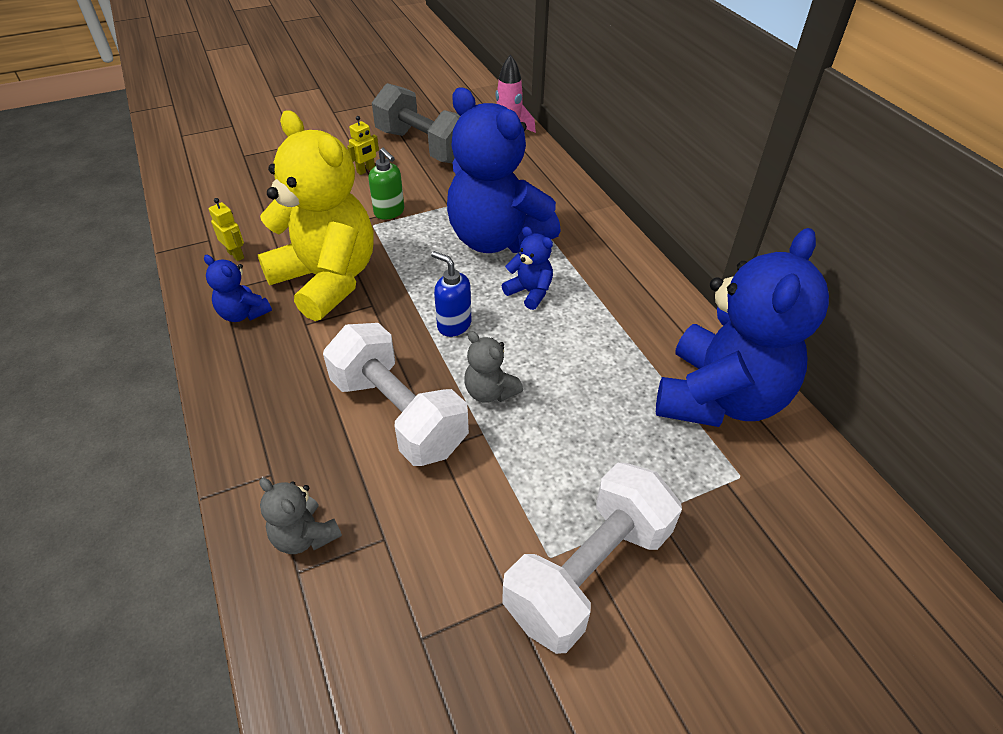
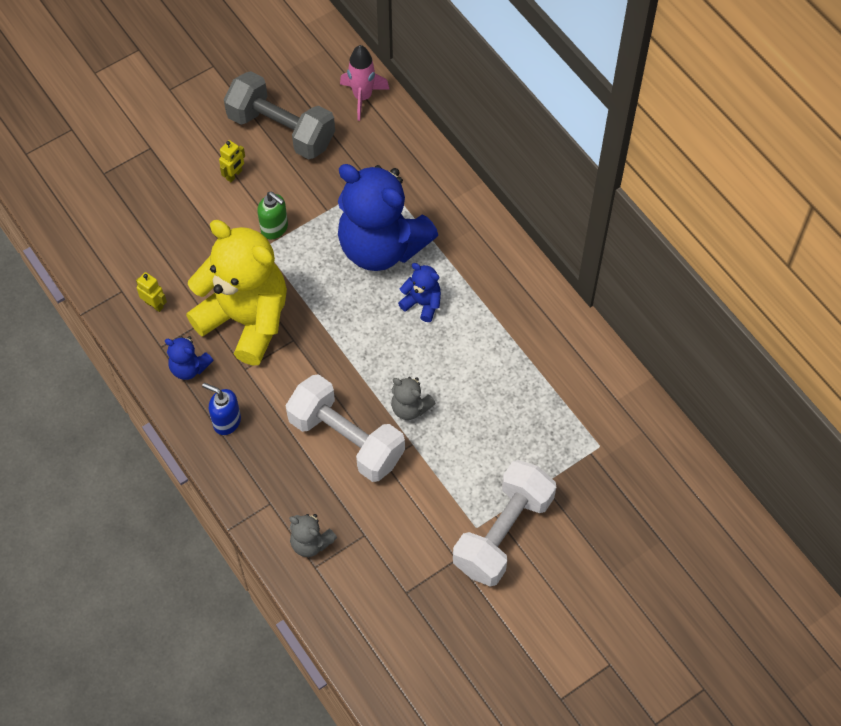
camera: 10 degrees left, 15 degrees up
(454, 325) = (366, 349): blue soap dispenser -> blue soap dispenser (226, 421)
(719, 398) = (583, 383): blue teddy bear -> none

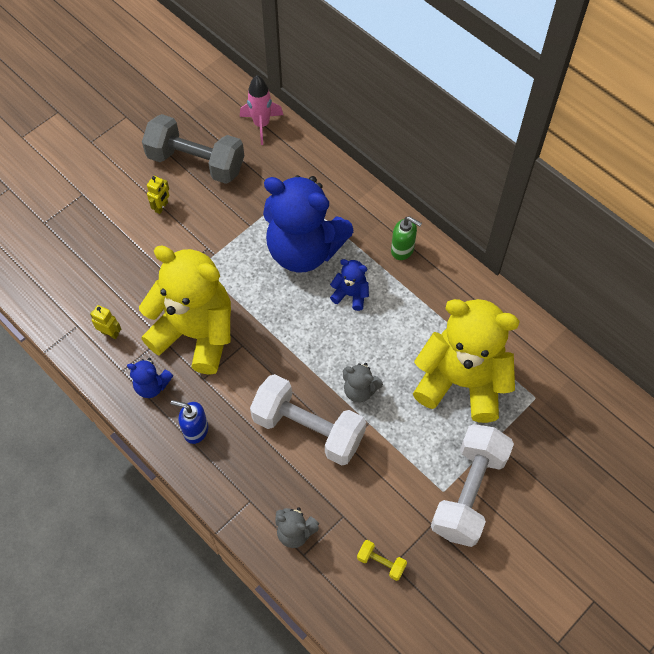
camera: 10 degrees left, 0 degrees up
(275, 228) = (206, 248): green soap dispenser -> green soap dispenser (402, 250)
(394, 588) = (381, 563): none -> yellow dumbbell
(522, 416) = (461, 382): none -> yellow teddy bear

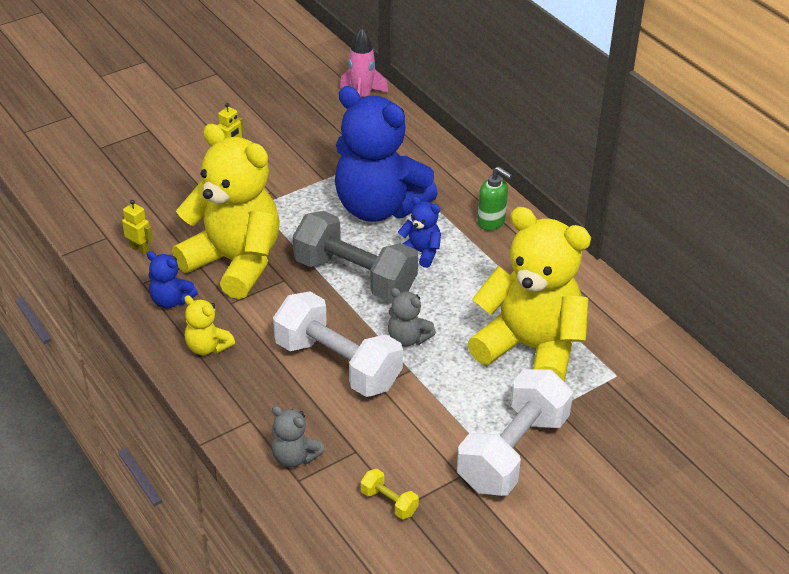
camera: 10 degrees right, 20 degrees down
(195, 430) = (207, 347): blue soap dispenser -> yellow teddy bear
(196, 162) = (280, 119): grey dumbbell -> grey dumbbell (355, 277)

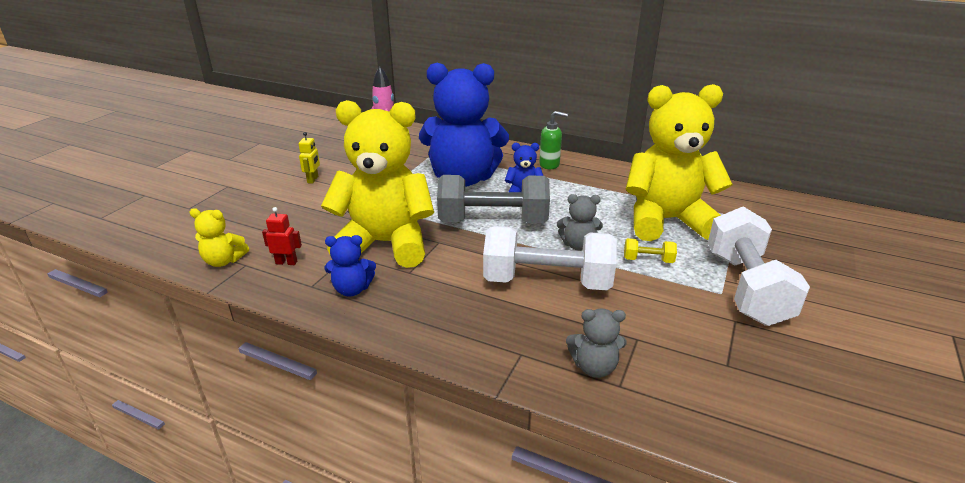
camera: 30 degrees left, 10 degrees down
(139, 249) = (286, 262): yellow robot -> red robot
(207, 347) = (421, 311): yellow teddy bear -> yellow teddy bear (224, 261)
(389, 502) = (713, 366): yellow dumbbell -> yellow dumbbell (648, 260)

